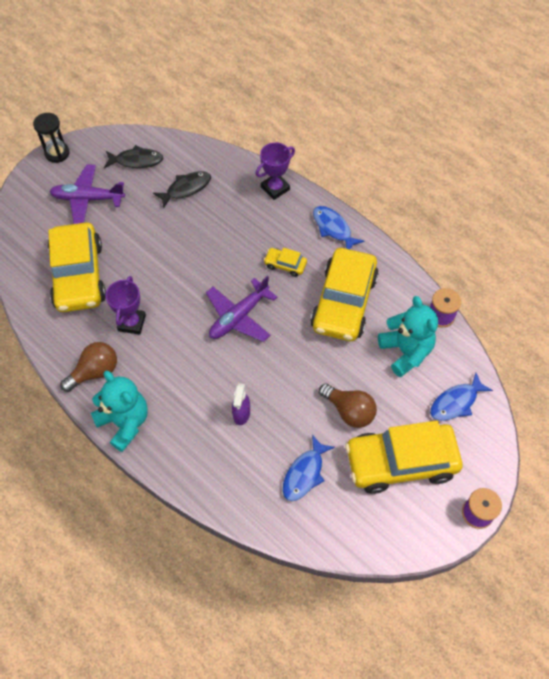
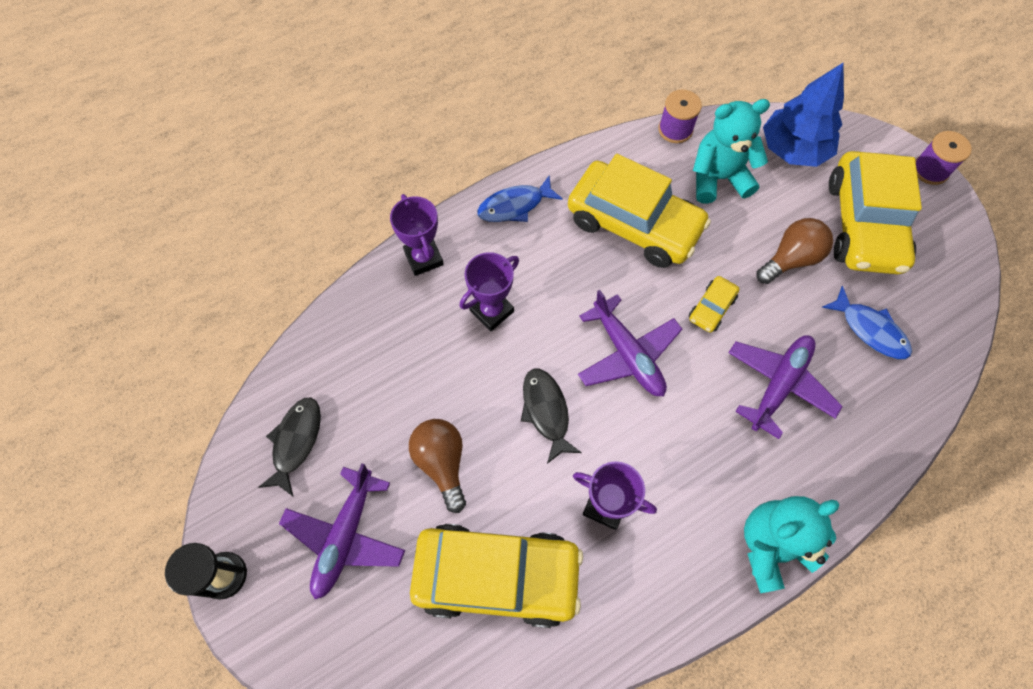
camera: 75 degrees left, 5 degrees up
(95, 372) = (680, 578): brown light bulb -> brown light bulb (442, 463)
(186, 188) = (380, 378): black fish -> black fish (546, 411)
(241, 414) = (778, 385): purple spray bottle -> purple plane
(248, 234) = (491, 311): none -> purple trophy
(285, 265) = (557, 277): yellow car -> yellow car (711, 308)
(456, 402) = (793, 149): blue fish -> blue tree

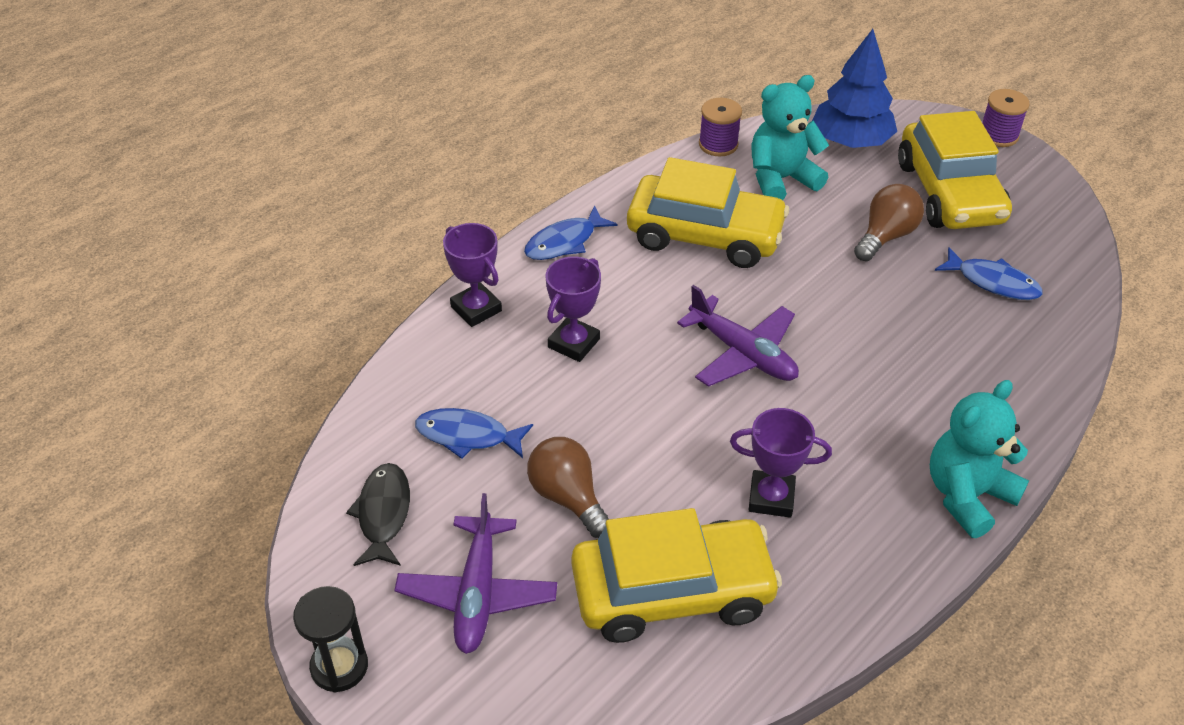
camera: 15 degrees left, 20 degrees down
(381, 383) = (468, 436): none -> blue fish
(546, 411) = (671, 424): black fish -> none
(711, 308) = (819, 295): yellow car -> none
(778, 385) = (917, 349): purple plane -> none

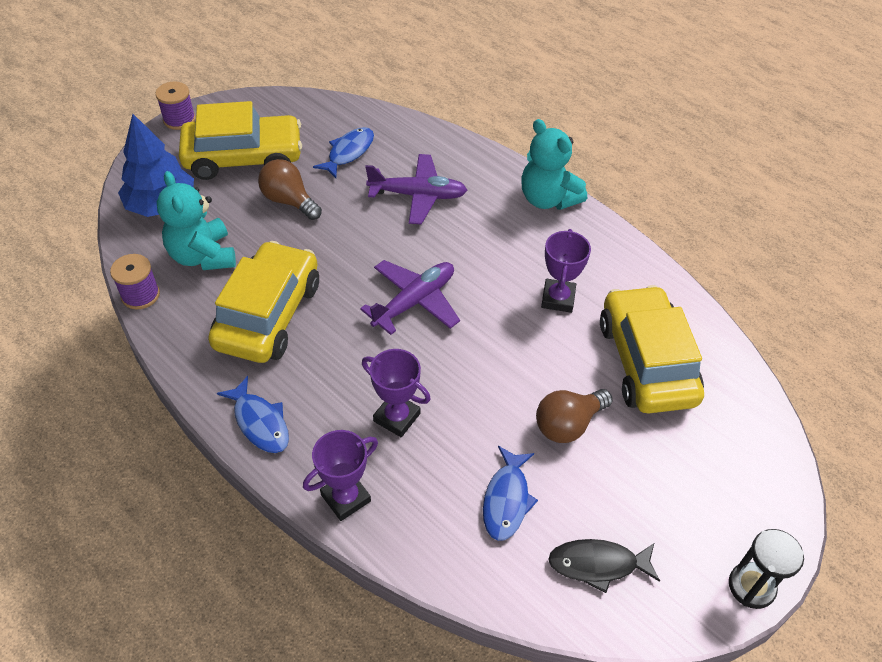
camera: 90 degrees left, 5 degrees up
(477, 593) = (667, 487): purple plane -> purple plane (418, 195)

